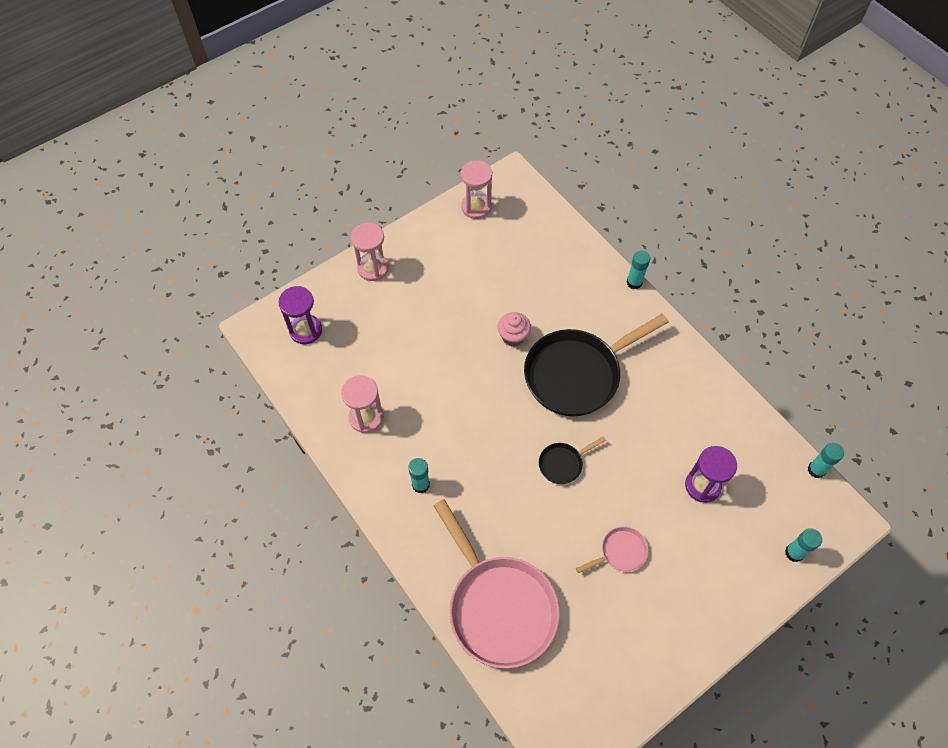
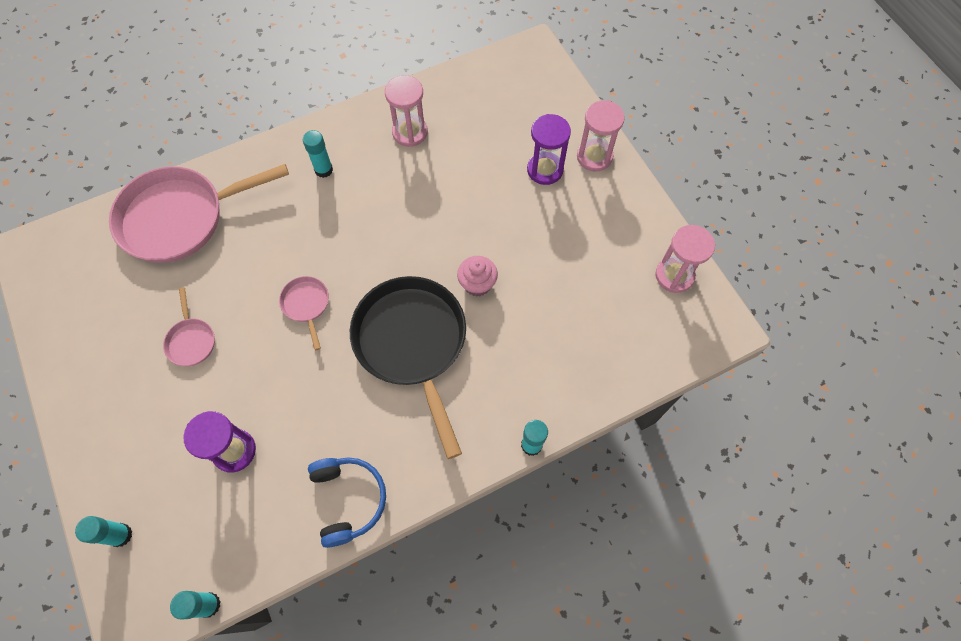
camera: 100 degrees right, 5 degrees up
(306, 330) = (523, 90): purple hourglass -> purple hourglass (545, 170)
(563, 464) = (306, 305): black pan -> pink pan
(711, 393) = (348, 500): none -> blue headphones

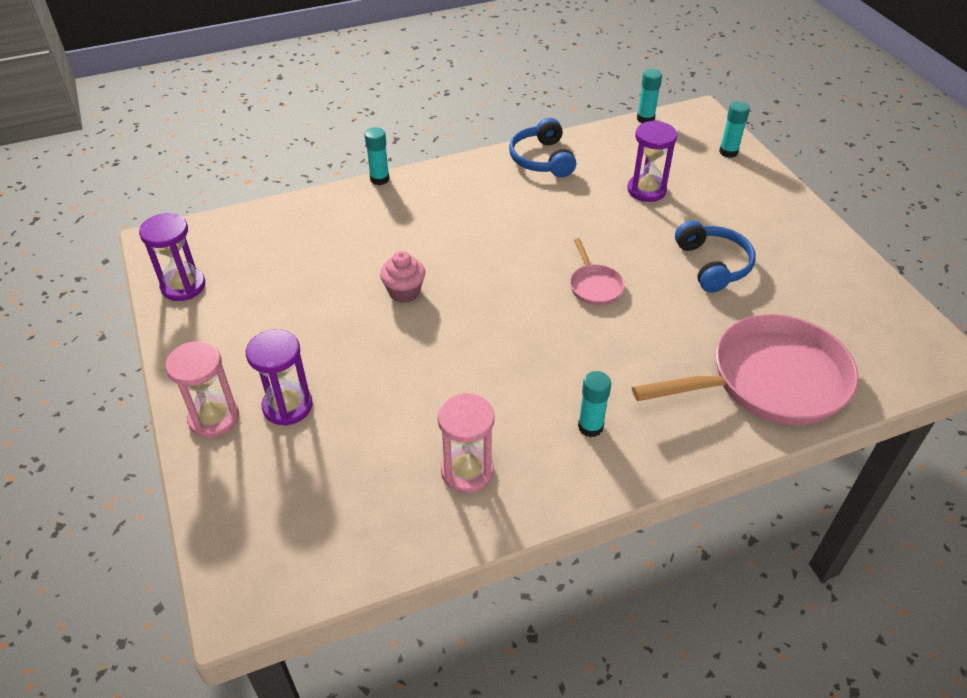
camera: 175 degrees left, 20 degrees down
(191, 340) = (712, 265): pink pan -> blue headphones
(412, 344) = (480, 249): black pan -> none
(674, 275) = (183, 286): pink hourglass -> purple hourglass

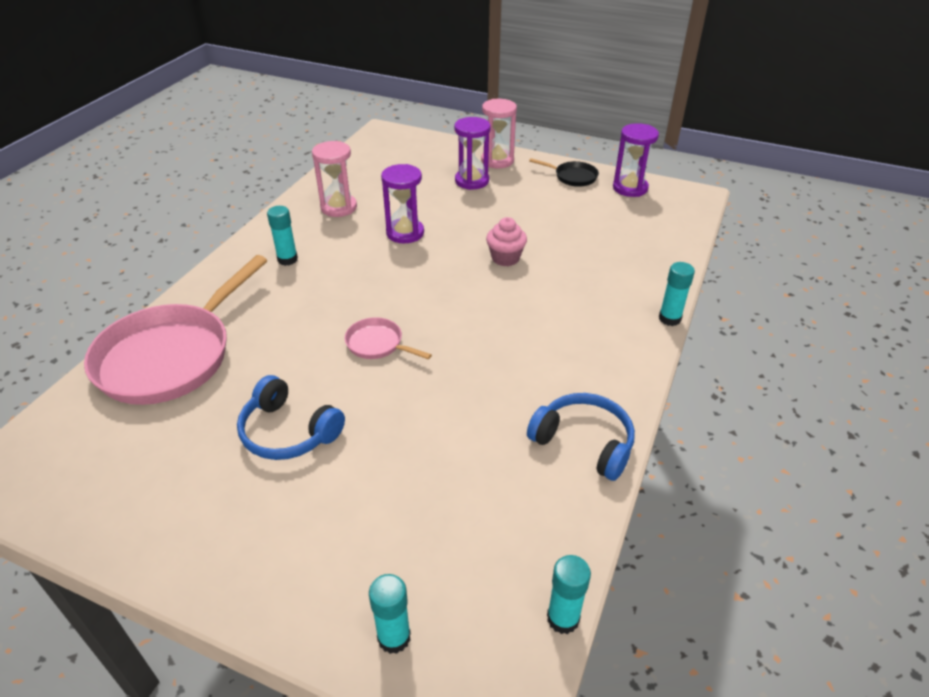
camera: 135 degrees right, 5 degrees down
(197, 336) = (573, 177): none -> black pan
(646, 190) = (435, 481): purple hourglass -> purple hourglass (405, 233)

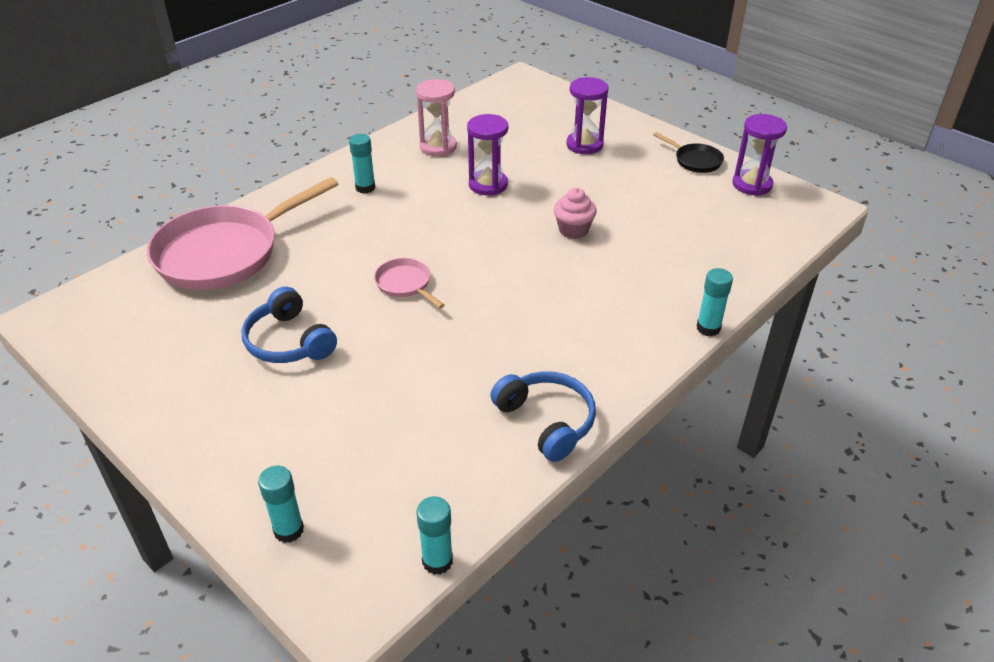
camera: 20 degrees right, 0 degrees up
(497, 160) = (623, 128): pink hourglass -> none

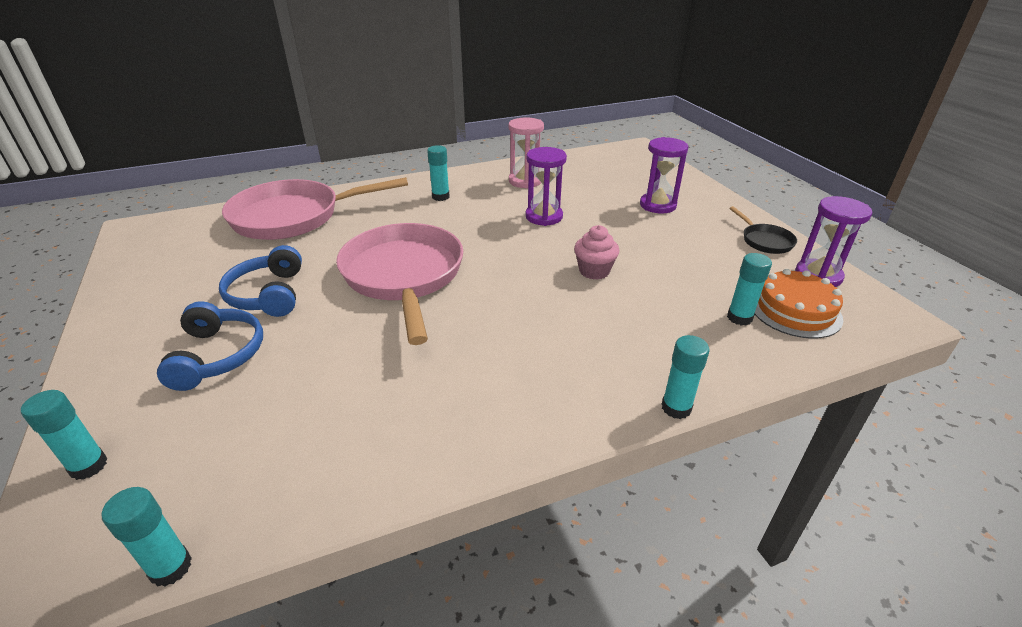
camera: 25 degrees right, 5 degrees down
(405, 284) = (404, 276): pink pan -> pink pan, size x2.28
(546, 421) = (419, 449): blue headphones -> blue headphones (217, 355)
(713, 240) = (739, 318): none -> turquoise glue stick
(749, 222) = (795, 310): none -> orange cake

